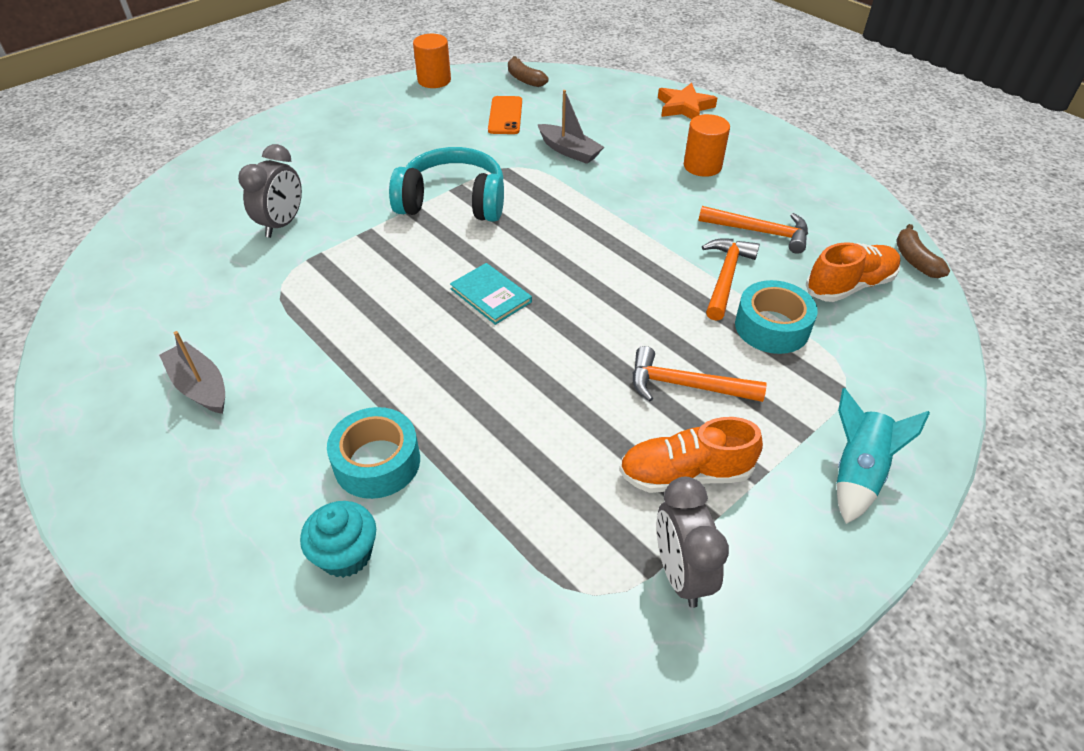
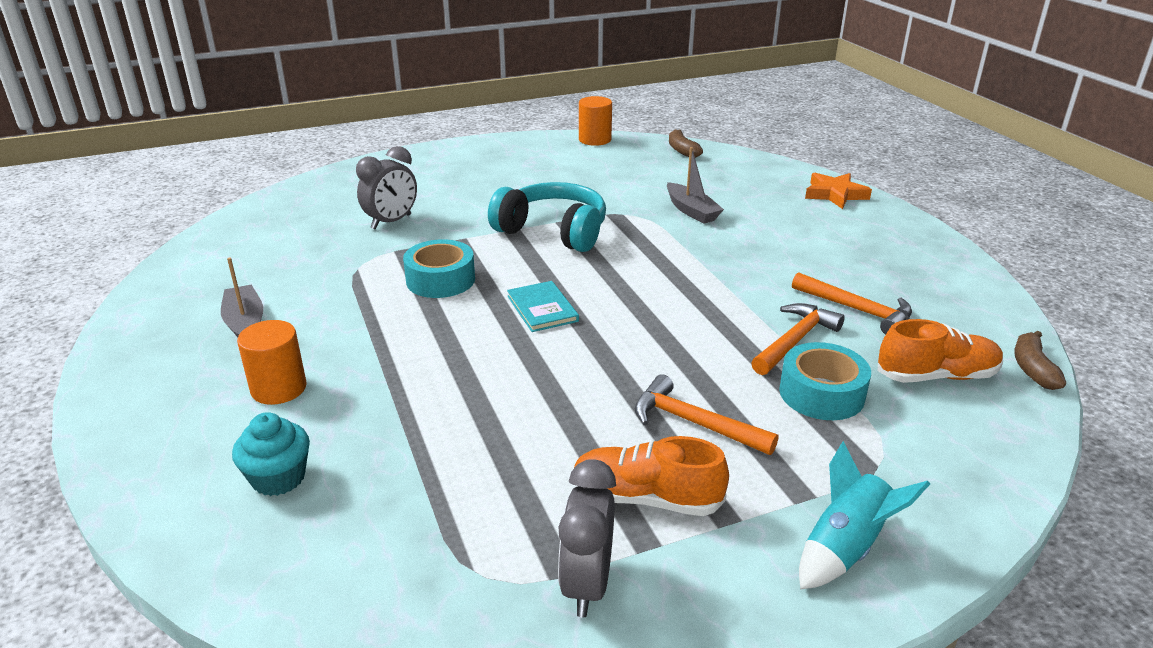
camera: 20 degrees right, 15 degrees down
(377, 462) = (353, 414): turquoise tape -> turquoise tape (440, 280)
(505, 116) = (645, 175): orange phone -> none
(702, 166) = (825, 244): orange cylinder -> orange cylinder (279, 388)

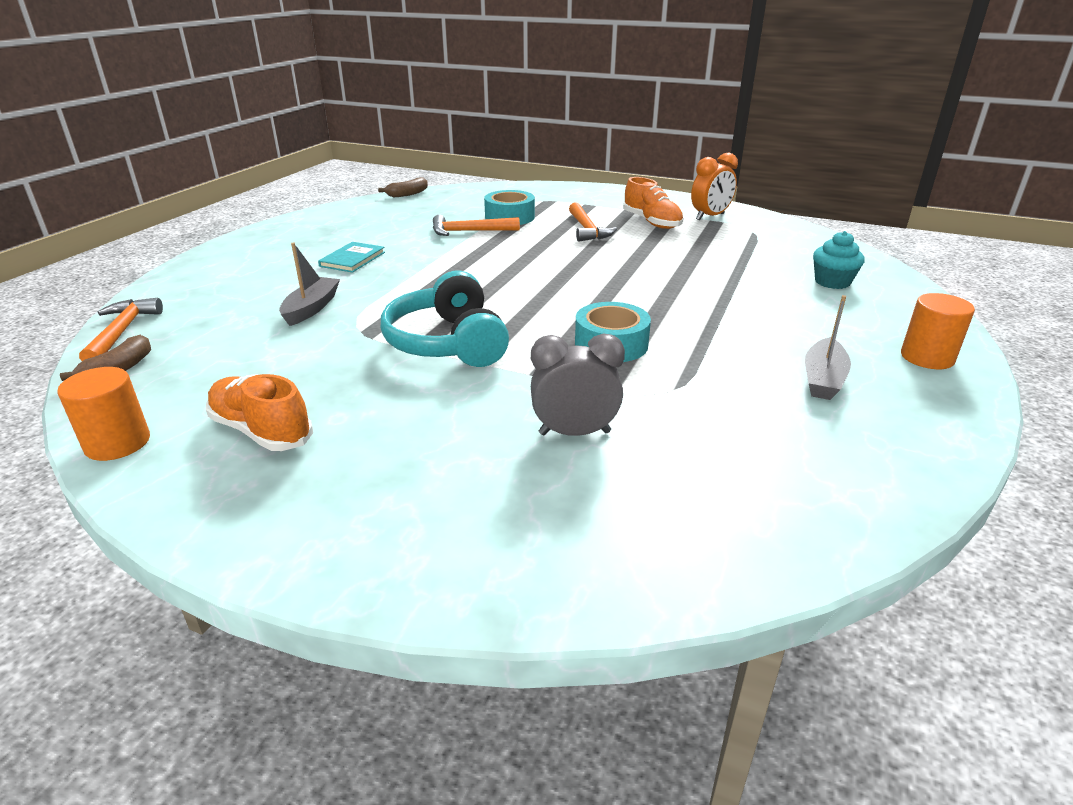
camera: 135 degrees left, 0 degrees up
(279, 388) = (812, 321): orange cylinder -> orange cylinder (927, 357)
(542, 309) = (569, 295): turquoise book -> turquoise book (352, 259)
(587, 584) = (710, 217): grey clock -> orange clock
(835, 194) = (196, 273): orange star -> none
(845, 548) = (601, 195): turquoise rocket -> none
(856, 310) = (405, 228): orange hammer -> orange hammer (121, 332)
(936, 376) = (449, 205): orange shoe -> orange shoe (262, 431)

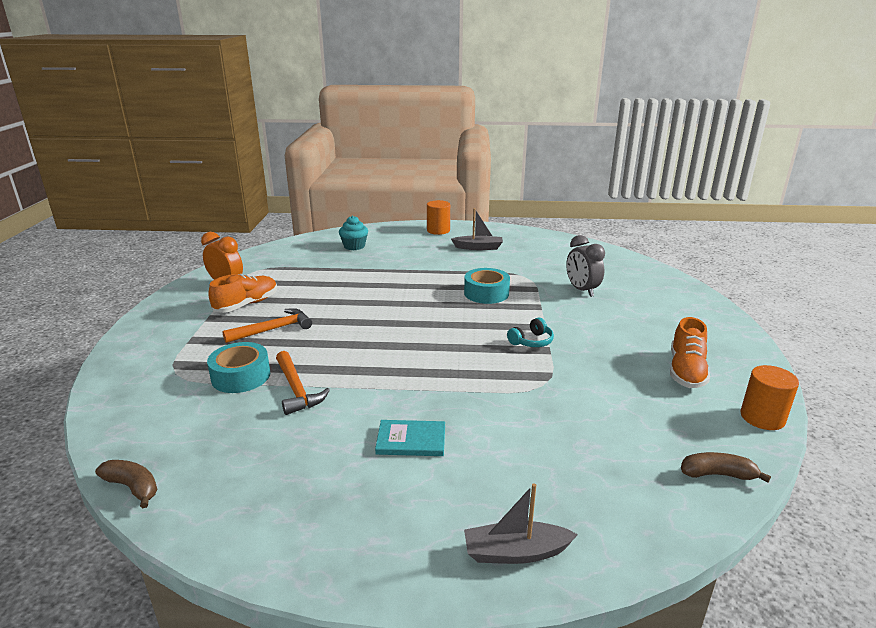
camera: 110 degrees left, 5 degrees down
(121, 332) = (680, 518): orange hammer -> none
(311, 308) = (534, 419): grey boat -> grey boat (515, 552)
(448, 343) = (531, 341): turquoise headphones -> turquoise headphones, size x0.47

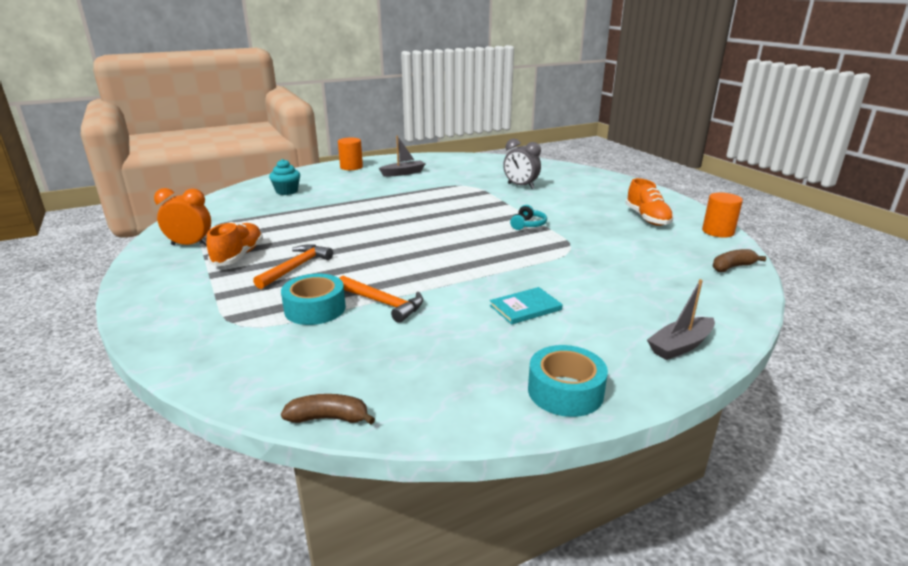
camera: 30 degrees left, 0 degrees up
(486, 293) = (452, 202): turquoise tape -> turquoise tape (565, 391)

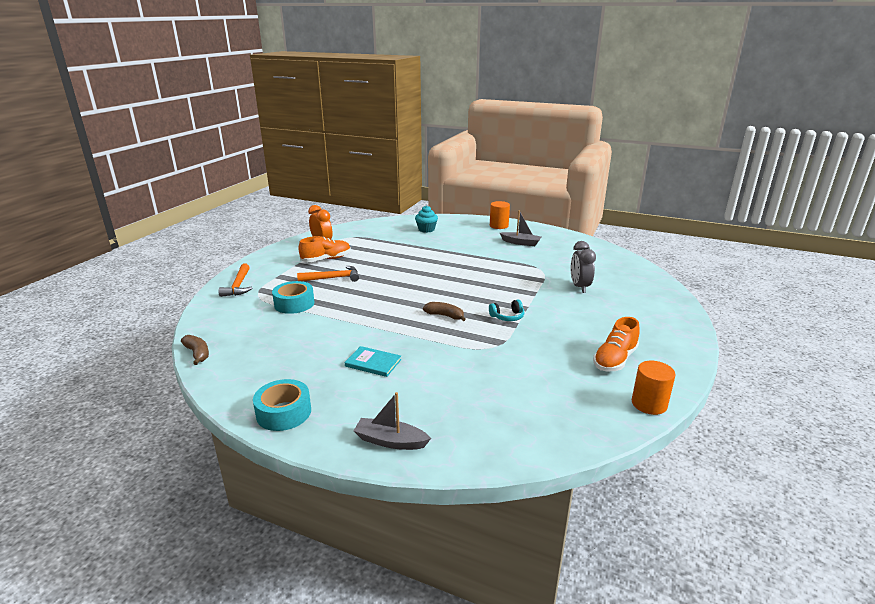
camera: 50 degrees right, 0 degrees up
(383, 303) = (323, 318): orange hammer -> orange hammer (238, 285)
(732, 267) = (574, 432): brown banana -> brown banana (445, 316)

